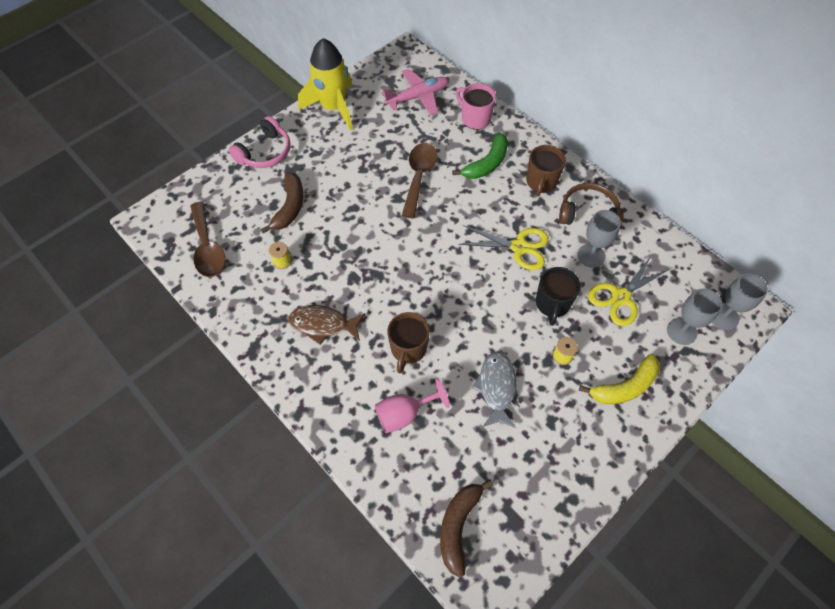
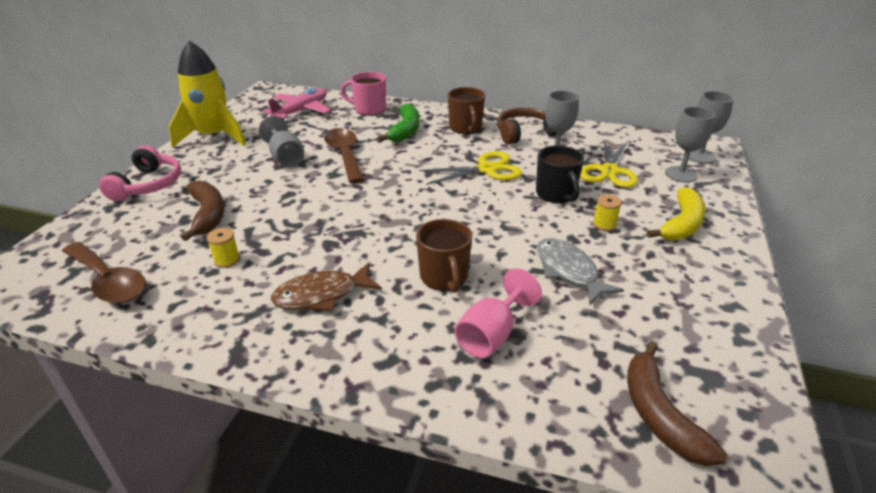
camera: 30 degrees left, 25 degrees down
(373, 161) = (285, 158): none -> grey goblet

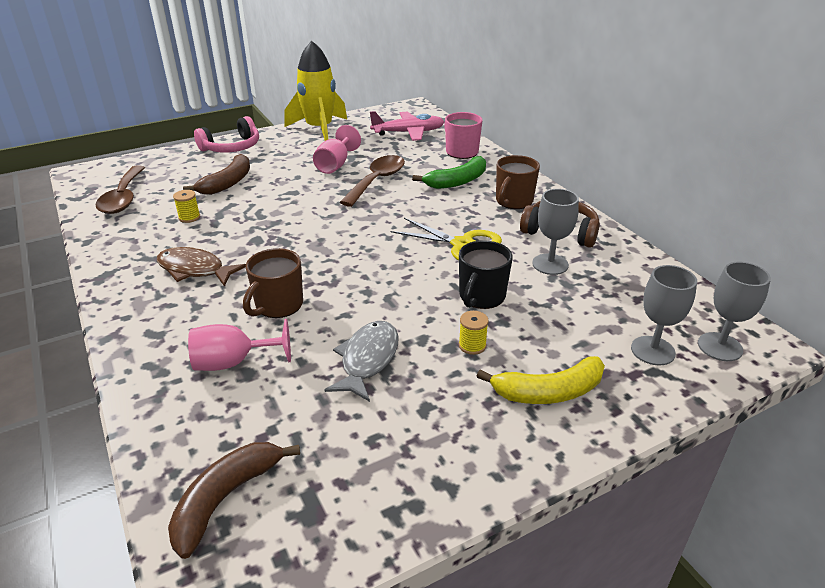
camera: 45 degrees right, 0 degrees up
(285, 158) = (335, 165): grey goblet -> pink goblet
(609, 171) = (576, 305): yellow scissors -> none

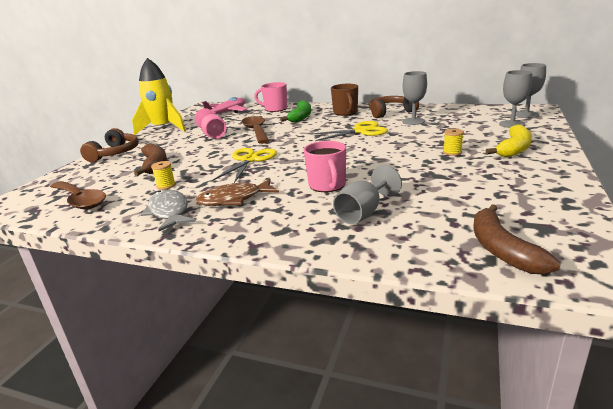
camera: 40 degrees left, 10 degrees down
(232, 147) = (115, 153): pink headphones -> brown headphones
(233, 362) = (363, 213): pink goblet -> grey goblet
(278, 305) = (327, 185): brown mug -> pink mug
(293, 224) = (249, 160): none -> yellow scissors
(368, 359) = (424, 177): grey fish -> grey fish (169, 212)
(481, 297) = (414, 140): black mug -> none

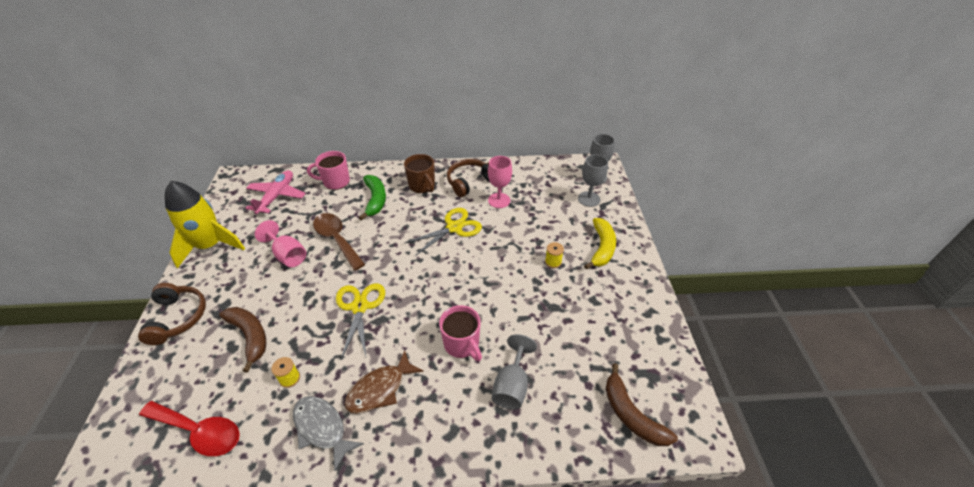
camera: 25 degrees left, 20 degrees up
(80, 200) = (199, 431): brown spoon -> red spoon
(413, 121) = (499, 200): grey goblet -> pink goblet

